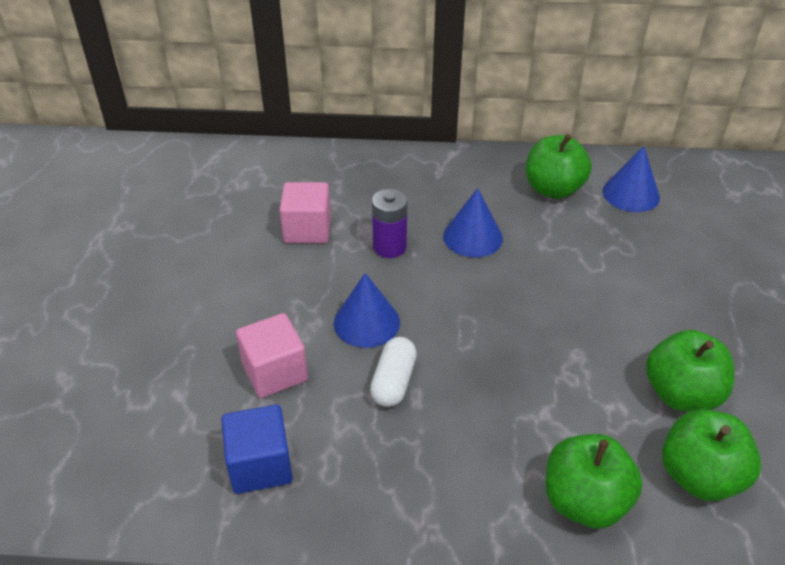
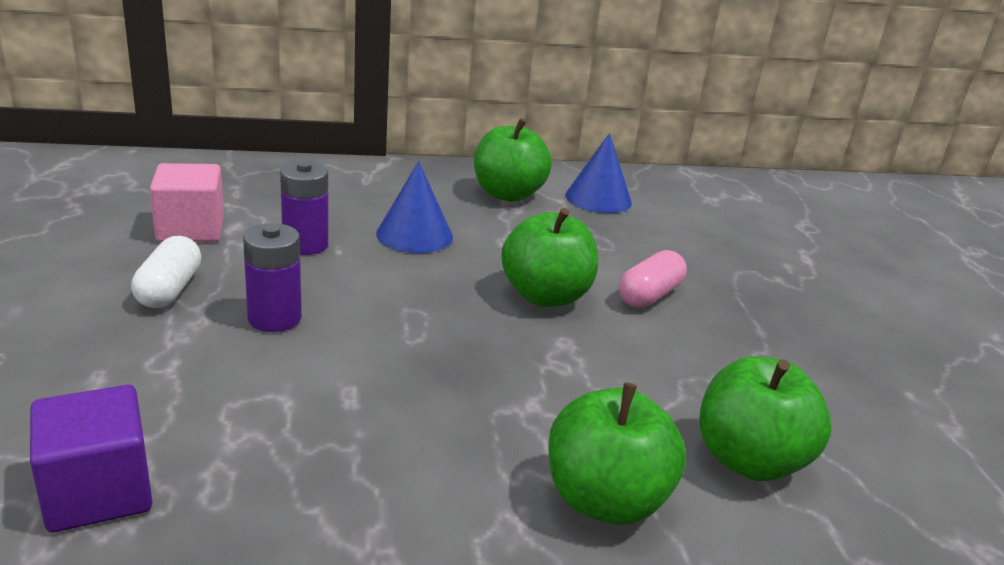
camera: 15 degrees left, 15 degrees down
(260, 465) = (98, 492): blue cube -> purple cube
(275, 372) = (132, 377): pink cube -> none
(366, 322) = (274, 318): blue cone -> purple battery
(393, 382) = (315, 380): white capsule -> white capsule (169, 289)
(655, 308) = (649, 295): none -> pink capsule
(681, 394) = (702, 375): green apple -> green apple (545, 296)

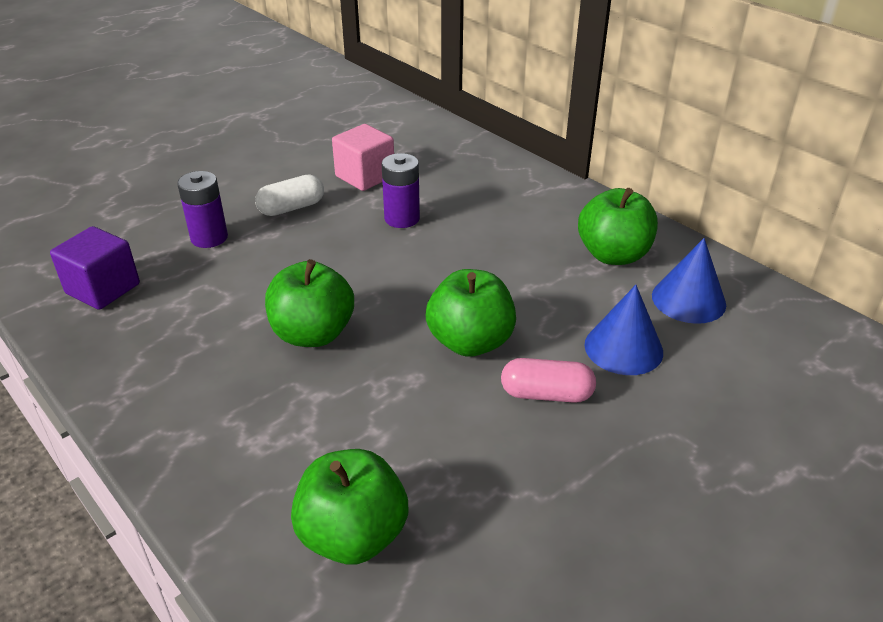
camera: 60 degrees right, 10 degrees up
(274, 318) = (302, 254): purple battery -> purple battery (209, 238)
(414, 235) = (478, 248): blue cone -> blue cone (623, 348)
(605, 500) = (238, 471): green apple -> green apple (313, 334)

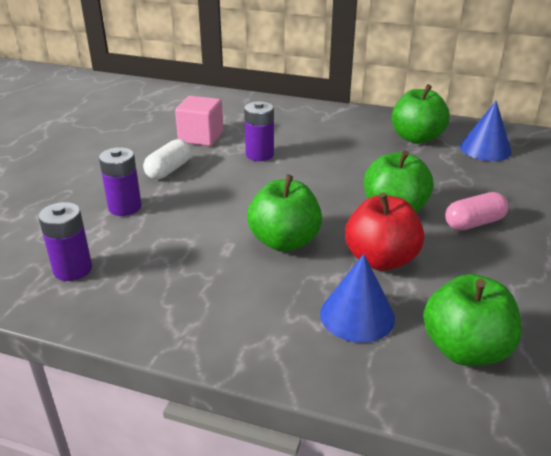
camera: 30 degrees left, 5 degrees down
(103, 289) = (73, 269): purple cube -> purple battery
(386, 395) = (381, 259): none -> red apple
(623, 348) = (483, 184): blue cone -> blue cone (357, 315)

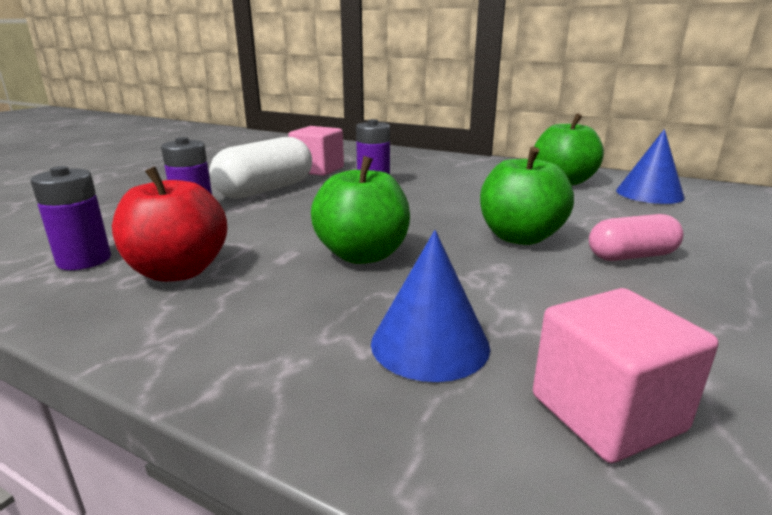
camera: 10 degrees right, 10 degrees down
(169, 170) = (266, 190): white capsule -> white capsule, size x1.64
(381, 259) = (488, 282): red apple -> red apple (179, 271)
(465, 349) = (606, 412): green apple -> pink cube

